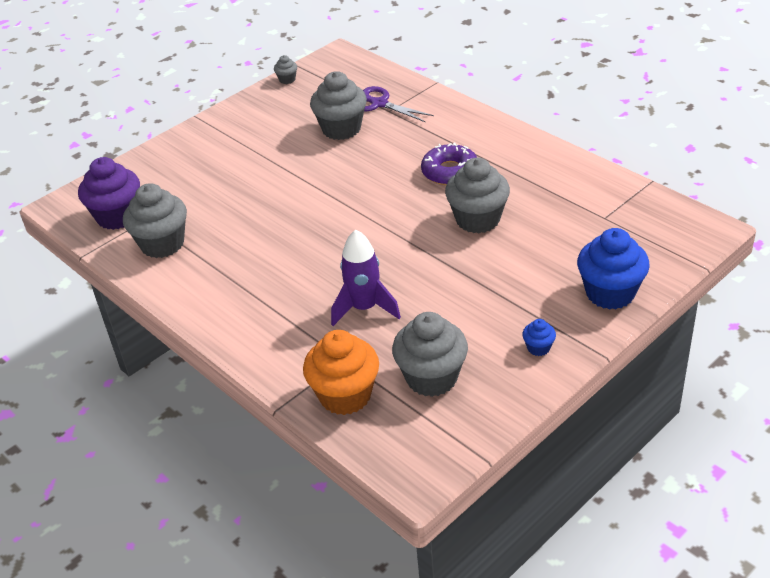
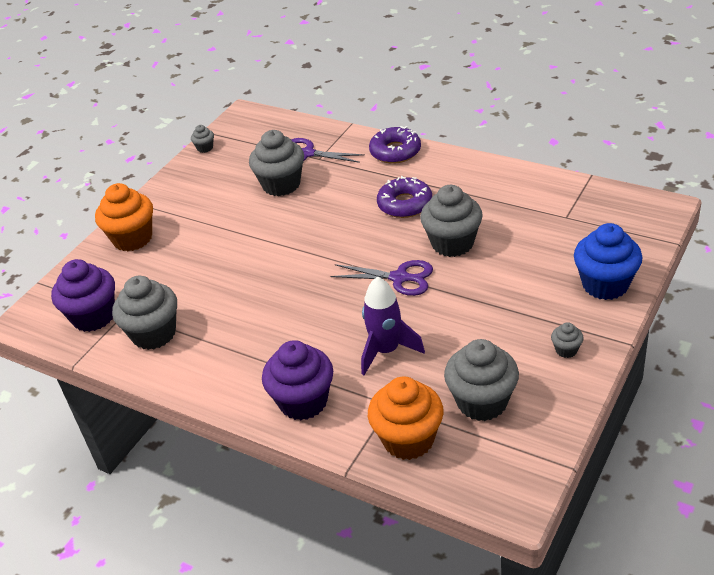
camera: 15 degrees left, 0 degrees up
(183, 152) = (132, 238): none -> orange cupcake
(266, 337) = (303, 401): none -> purple cupcake
(410, 242) = (400, 278): none -> purple scissors
(465, 118) = (395, 151): none -> purple donut
(538, 348) = (566, 350): blue cupcake -> grey cupcake

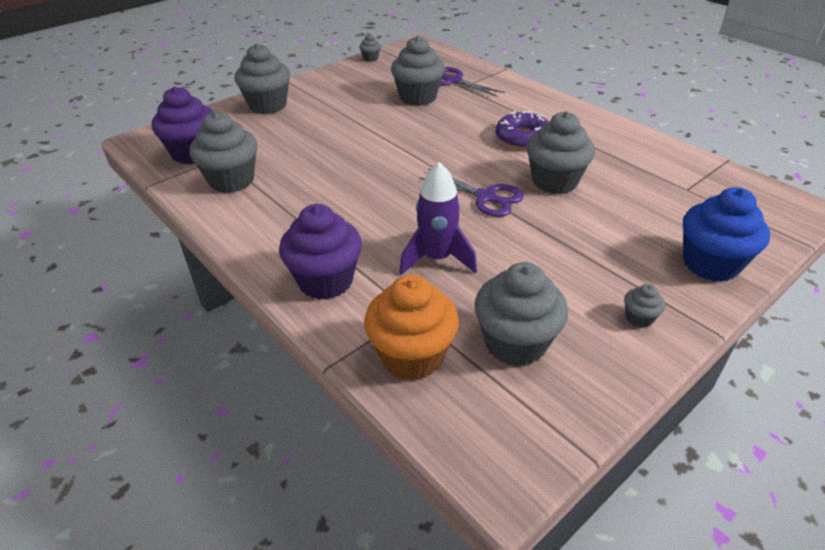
camera: 15 degrees right, 0 degrees up
(132, 238) = (268, 105): orange cupcake -> grey cupcake
(395, 151) = (535, 97): purple donut -> none

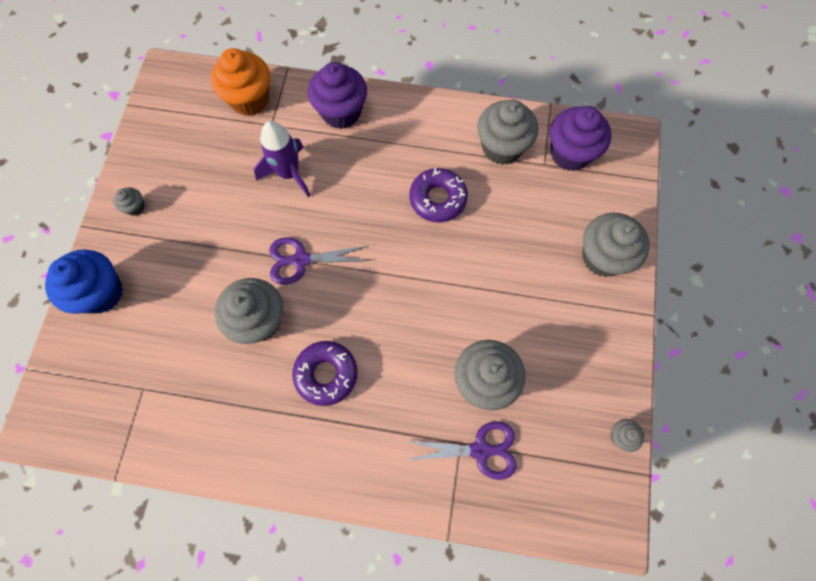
camera: 140 degrees right, 30 degrees up
(328, 178) = (438, 199): none -> purple donut
(515, 343) = (199, 142): grey cupcake -> none

